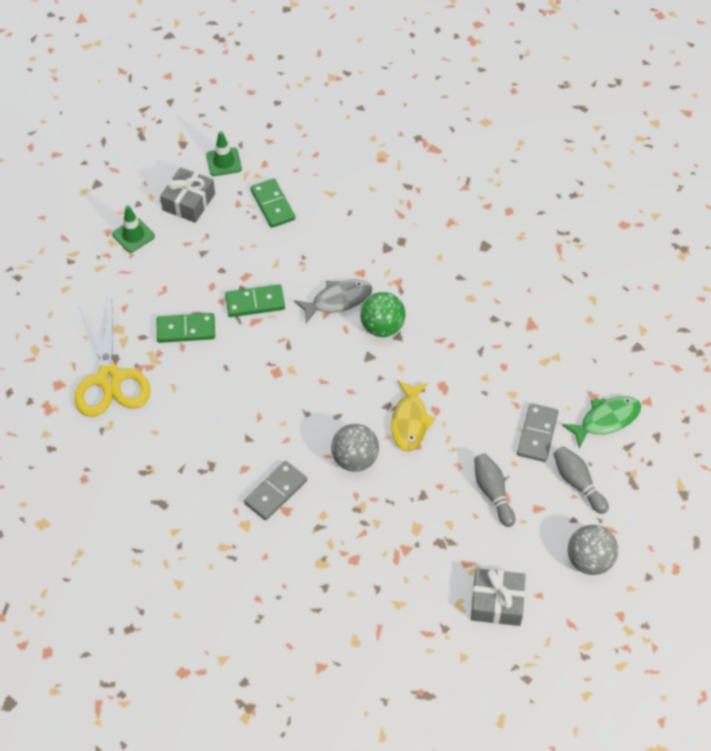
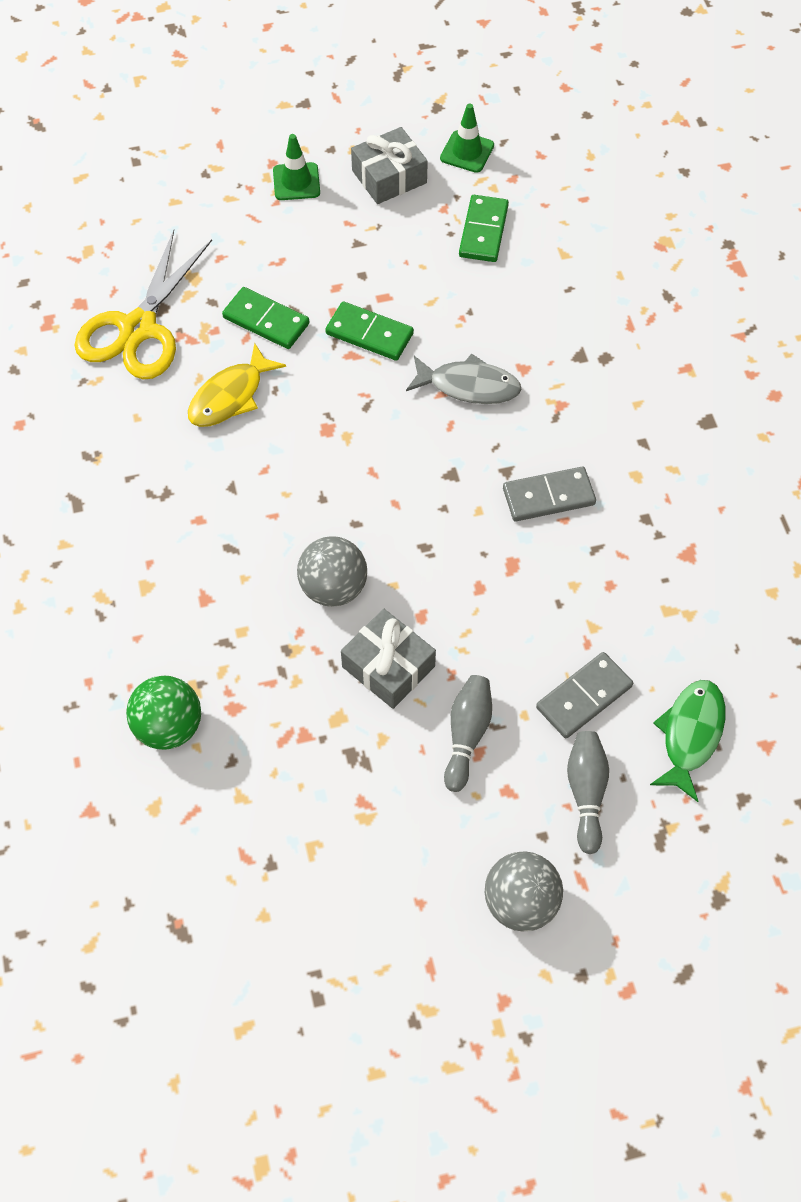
camera: 35 degrees right, 5 degrees up
(275, 492) = (211, 569): grey domino -> grey domino (548, 496)
(382, 327) = (496, 448): green ball -> green ball (169, 726)
(410, 421) = (436, 583): yellow fish -> yellow fish (230, 396)
(497, 602) = (360, 876): grey gift -> grey gift (388, 666)
(606, 420) = (690, 735): green fish -> green fish turned 75 degrees counterclockwise

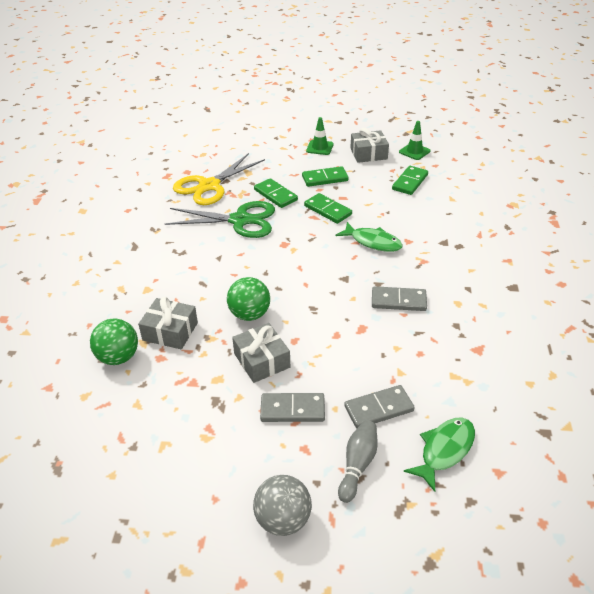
camera: 20 degrees right, 20 degrees down
(225, 656) = (170, 331): none -> grey gift
(230, 396) = (240, 220): yellow fish -> green scissors
(333, 588) = (249, 314): grey ball -> green ball
(336, 259) = (325, 178): none -> green domino
(466, 735) = (292, 409): grey bowling pin -> grey domino
(469, 386) = (373, 242): grey fish -> green fish

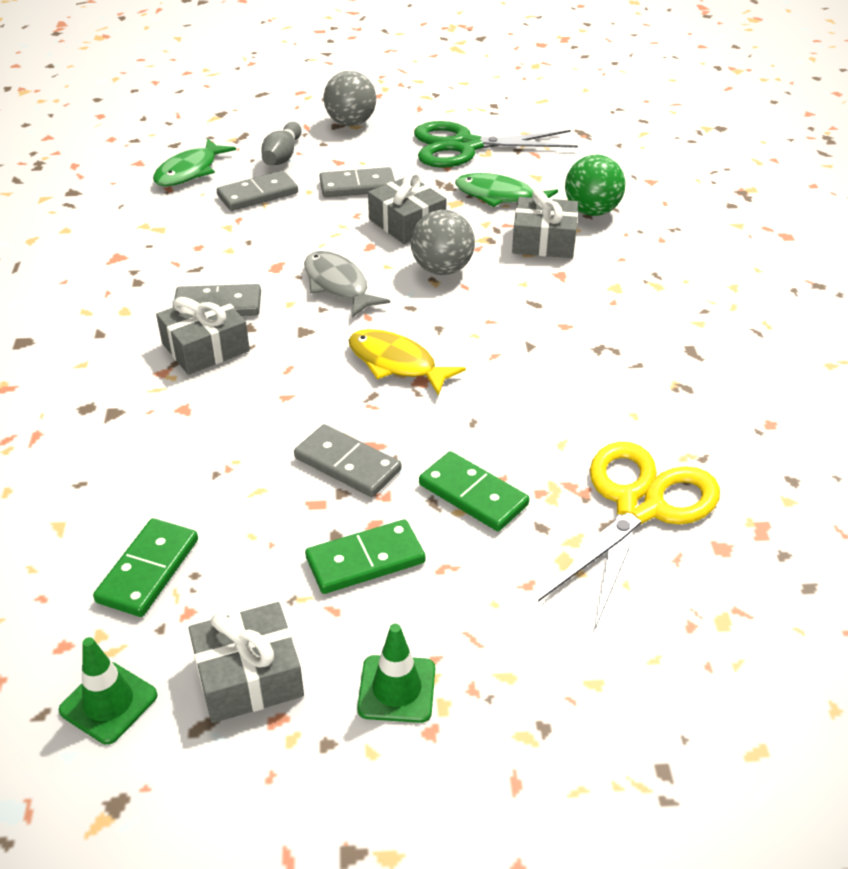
camera: 170 degrees right, 0 degrees up
(240, 220) = (525, 421): green scissors -> green scissors (465, 146)
(249, 314) = (442, 269): green ball -> grey ball
(295, 254) = (396, 363): none -> yellow fish
(321, 308) = (338, 285): none -> grey fish
(327, 210) = (347, 464): green domino -> grey domino
(373, 242) = (252, 399): green fish -> green fish (499, 196)
(402, 273) = (205, 347): none -> grey gift

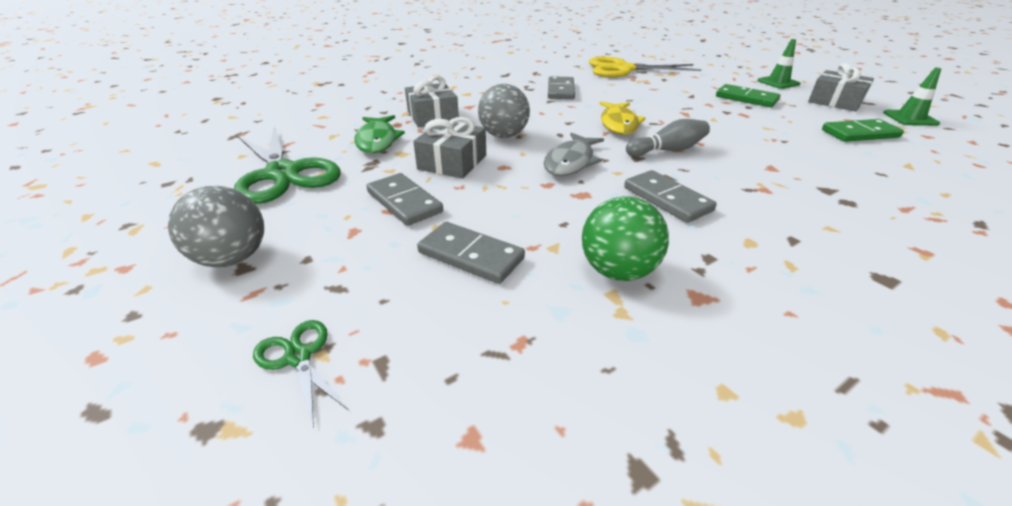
camera: 120 degrees left, 5 degrees down
(190, 171) = (457, 346): green fish -> none
(205, 347) = (714, 184): grey gift -> none
(237, 133) = (298, 357): none -> green scissors
(282, 156) = (359, 277): grey bowling pin -> grey bowling pin (667, 150)
(347, 464) = (709, 115): grey domino -> grey domino (560, 90)
(473, 495) = (672, 91): green domino -> none
(592, 211) = (378, 111): green ball -> green ball (618, 271)

